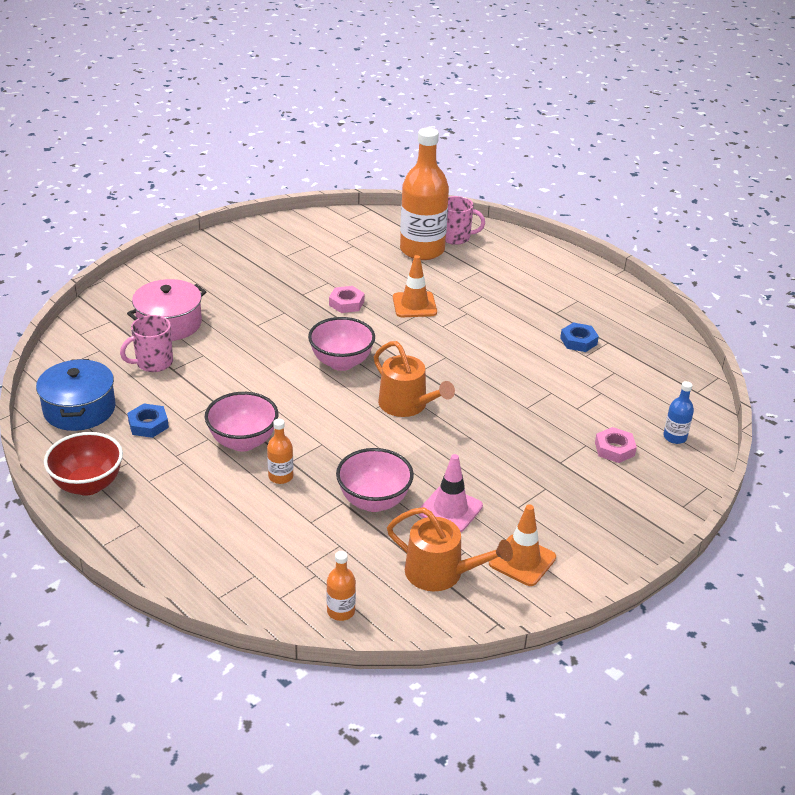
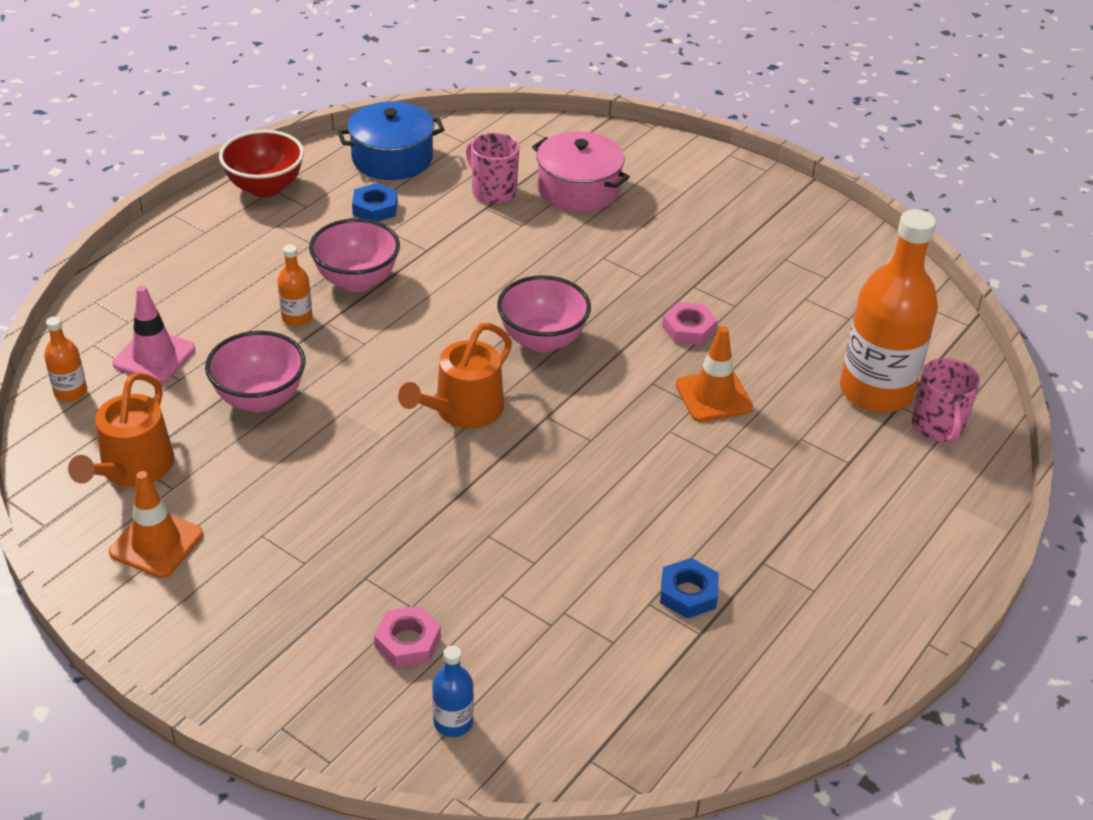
camera: 80 degrees right, 5 degrees up
(450, 509) = (251, 468): pink traffic cone -> pink traffic cone (154, 356)

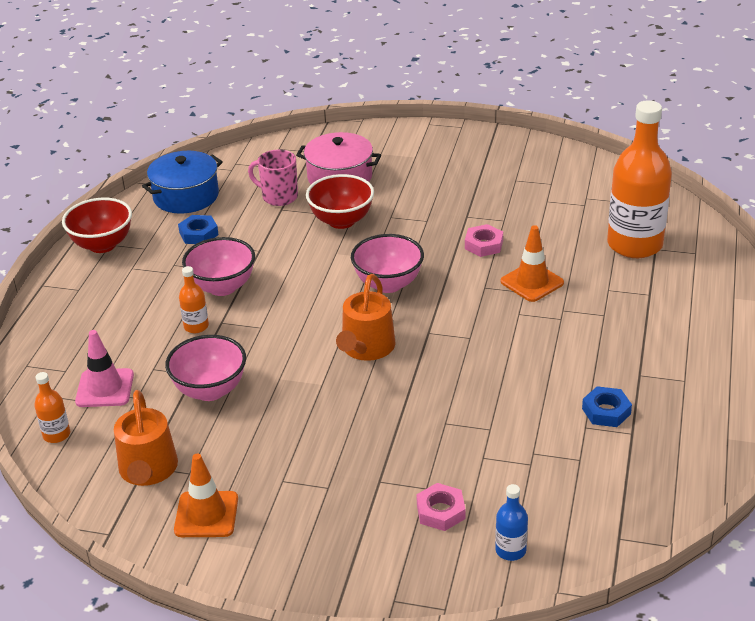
camera: 20 degrees left, 5 degrees down
(543, 244) = (341, 221): none -> red bowl
(937, 426) = (688, 254): pink mug -> none

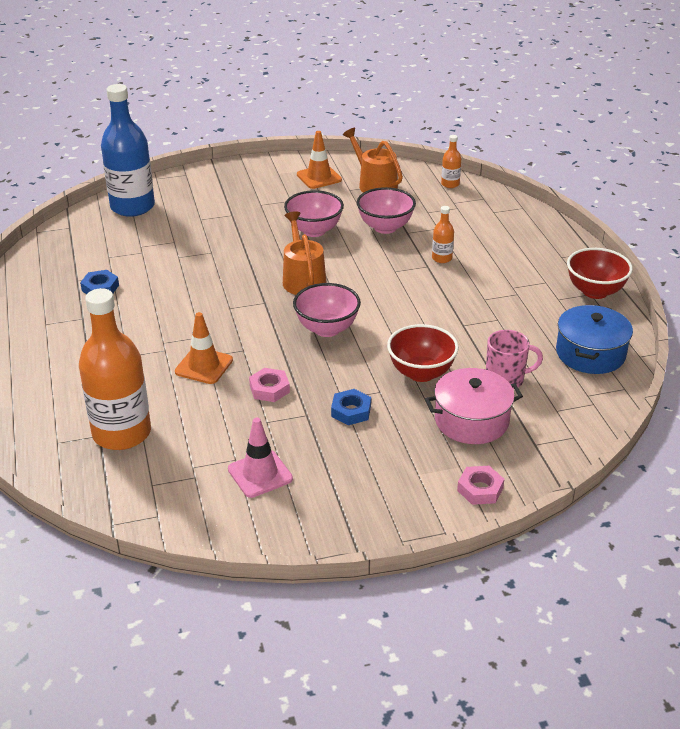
camera: 150 degrees right, 0 degrees up
(105, 388) = (454, 210): pink traffic cone -> pink traffic cone (260, 474)
(199, 234) = (531, 323): blue nut -> blue nut (351, 411)
(222, 287) = (457, 289): pink bowl -> pink bowl (314, 230)
(440, 511) = (184, 211): pink nut -> pink nut (480, 489)
(510, 550) = (132, 207): blue bottle -> blue bottle, size x2.34

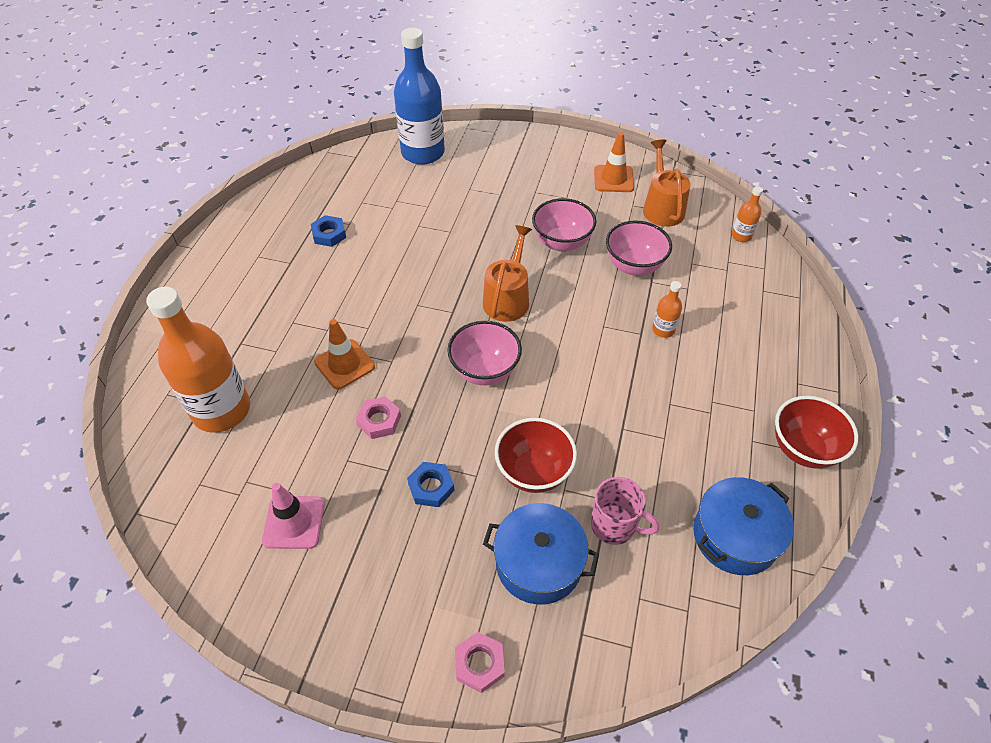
camera: 30 degrees right, 15 degrees up
(471, 420) = (538, 563): pink pot -> blue pot

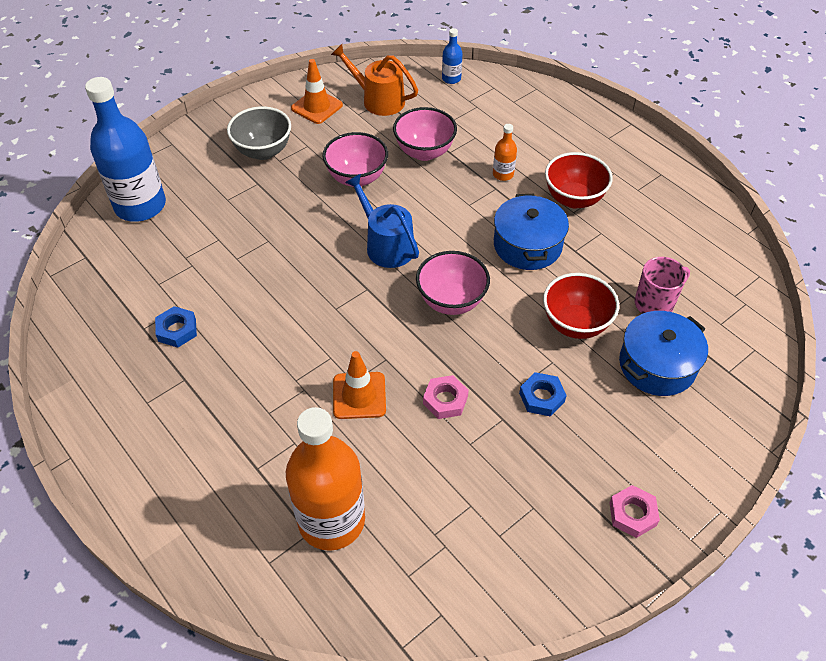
camera: 55 degrees left, 0 degrees up
(294, 522) = (507, 514): pink traffic cone -> none
(479, 663) = (717, 445): pink nut -> pink nut (632, 514)
(507, 298) = (386, 245): orange watering can -> blue watering can
(535, 179) = (263, 151): none -> grey bowl
(735, 536) = (706, 245): blue pot -> blue pot (527, 245)
(741, 236) = (451, 78): orange bottle -> blue bottle
(803, 449) = (663, 170): red bowl -> red bowl (573, 199)

